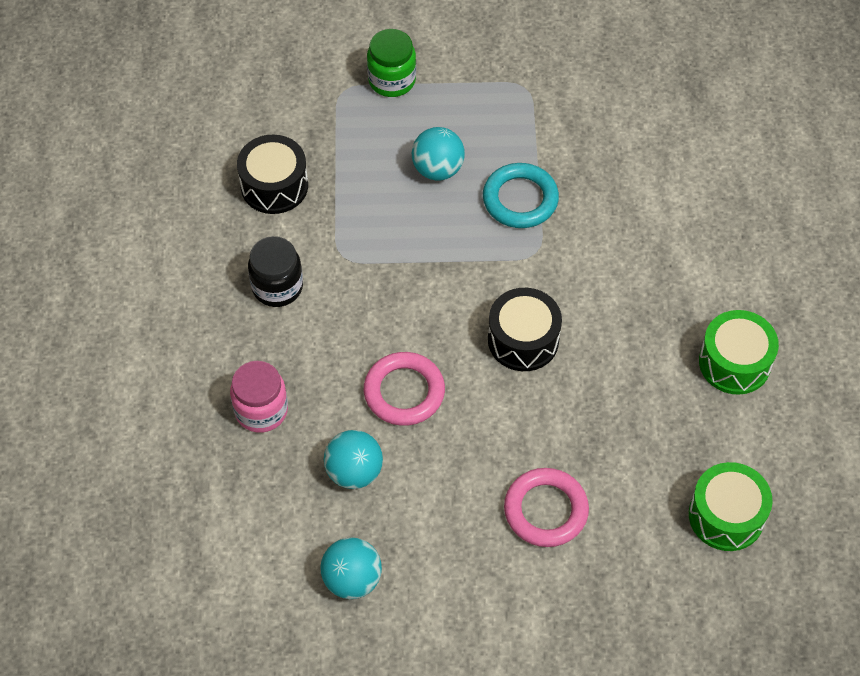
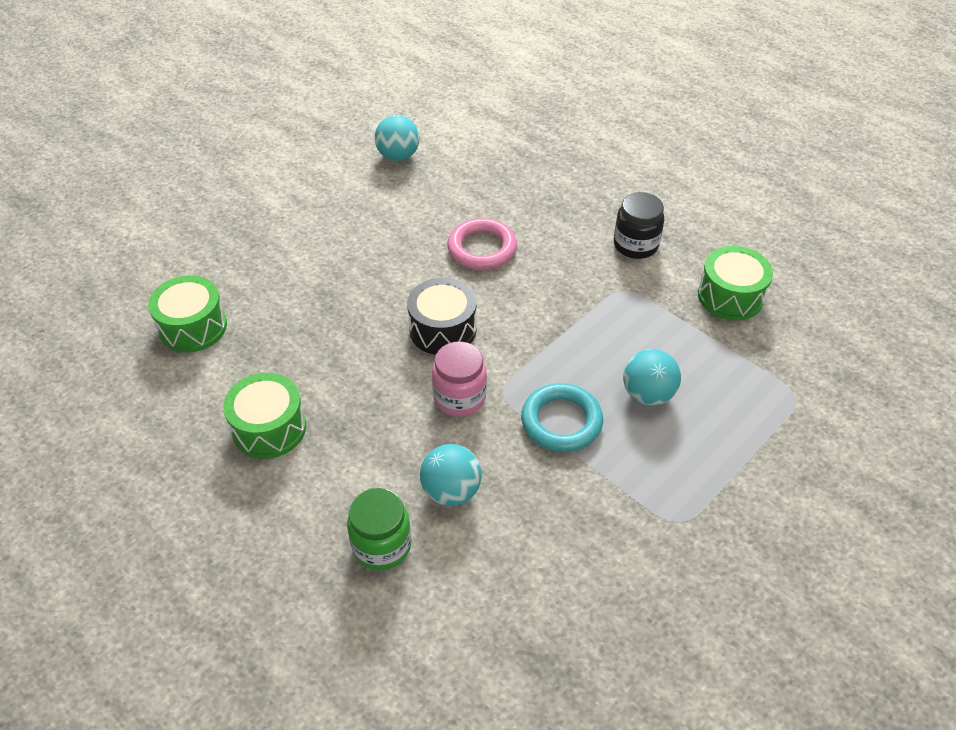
camera: 135 degrees right, 10 degrees down
(261, 410) = (550, 186): pink jar -> pink jar (459, 397)
(274, 186) = (730, 296): black drum -> green drum
(354, 472) = (459, 195): turquoise ball -> turquoise ball (451, 491)
(392, 80) = (777, 434): green jar -> green jar (382, 545)
(545, 510) = (321, 252): pink ring -> none

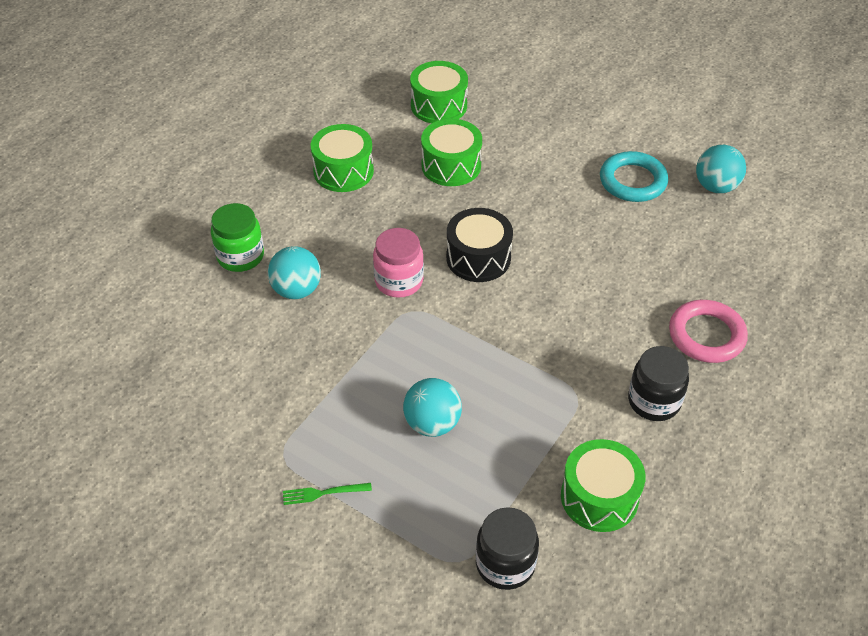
camera: 80 degrees right, 0 degrees up
(298, 331) = (451, 165): none -> green drum
(482, 249) = (599, 271): pink ring -> pink ring (706, 335)
(561, 421) = (385, 357): turquoise ring -> turquoise ring (632, 181)
(725, 491) = (322, 493): none -> green fork
(796, 366) = (505, 564): none -> black jar

